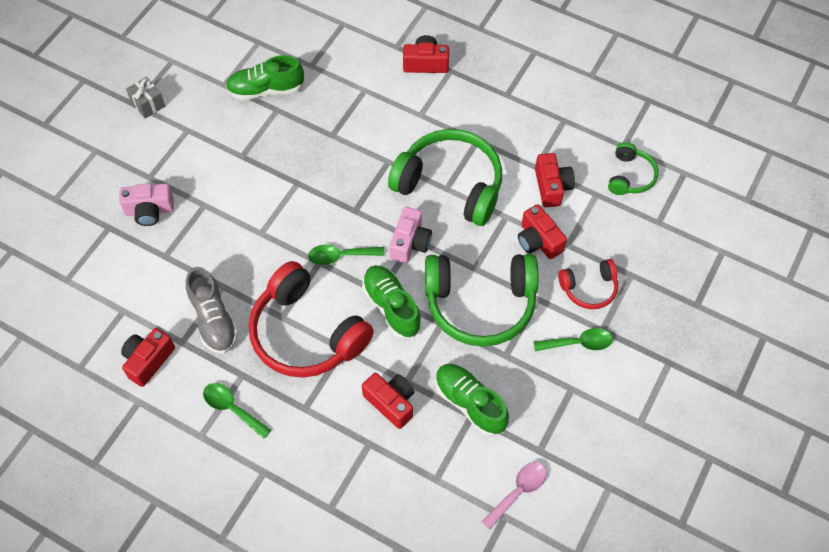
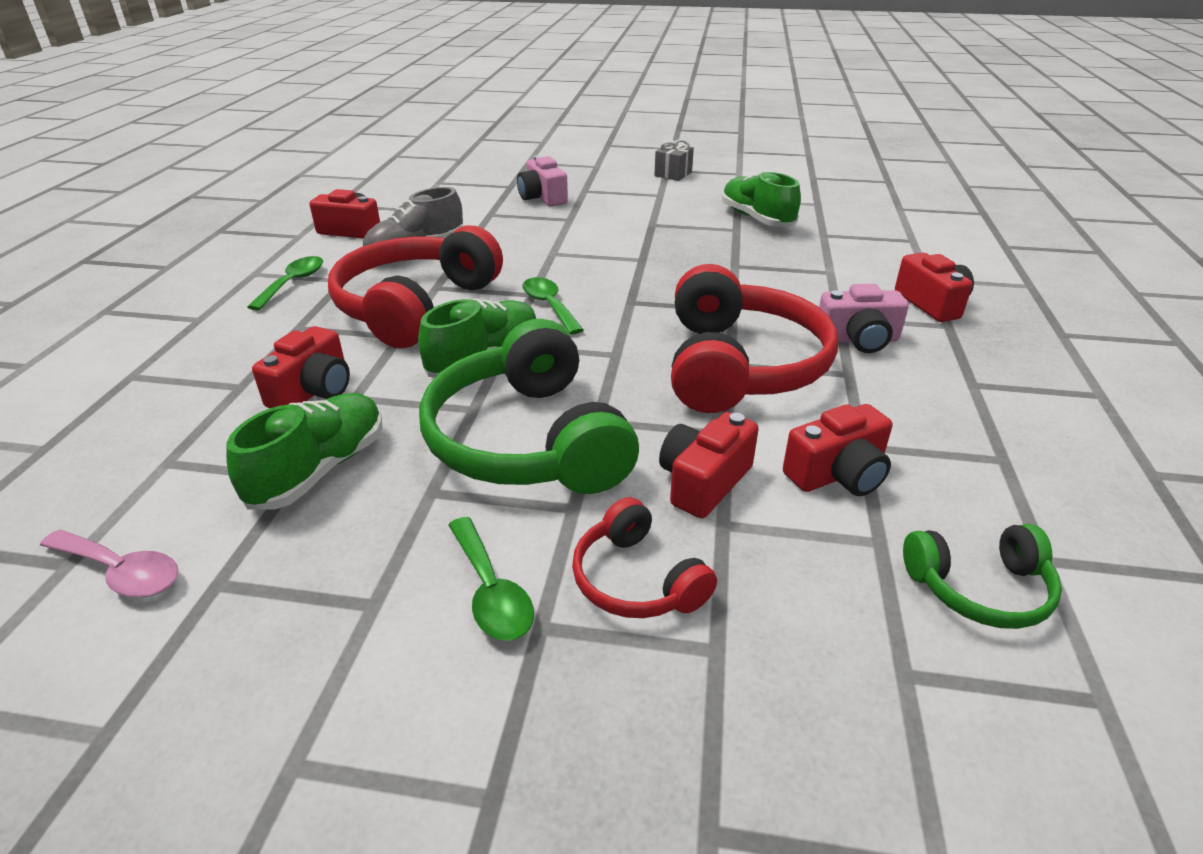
camera: 70 degrees right, 25 degrees down
(410, 243) = (606, 352): pink camera -> pink camera (858, 340)
(450, 184) = (740, 365): green headphones -> red headphones

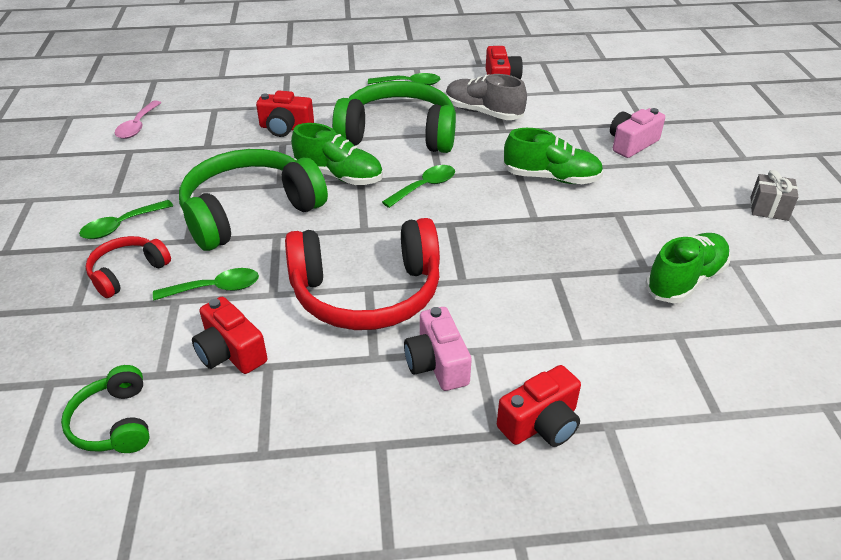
camera: 75 degrees right, 5 degrees up
(320, 469) = (213, 151): green shoe -> green shoe (551, 178)
(415, 306) = (398, 134): red headphones -> green headphones
(703, 482) = (216, 288): red camera -> green spoon

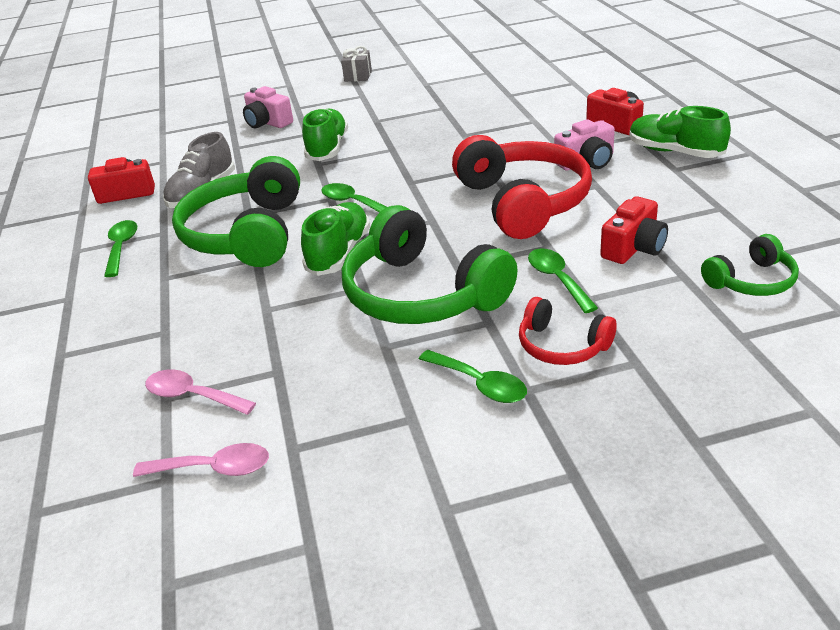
camera: 95 degrees left, 5 degrees down
(208, 117) = (192, 396): none -> pink spoon
(285, 128) = (229, 315): red camera -> none
(685, 280) = (452, 95): green shoe -> green shoe (674, 152)

